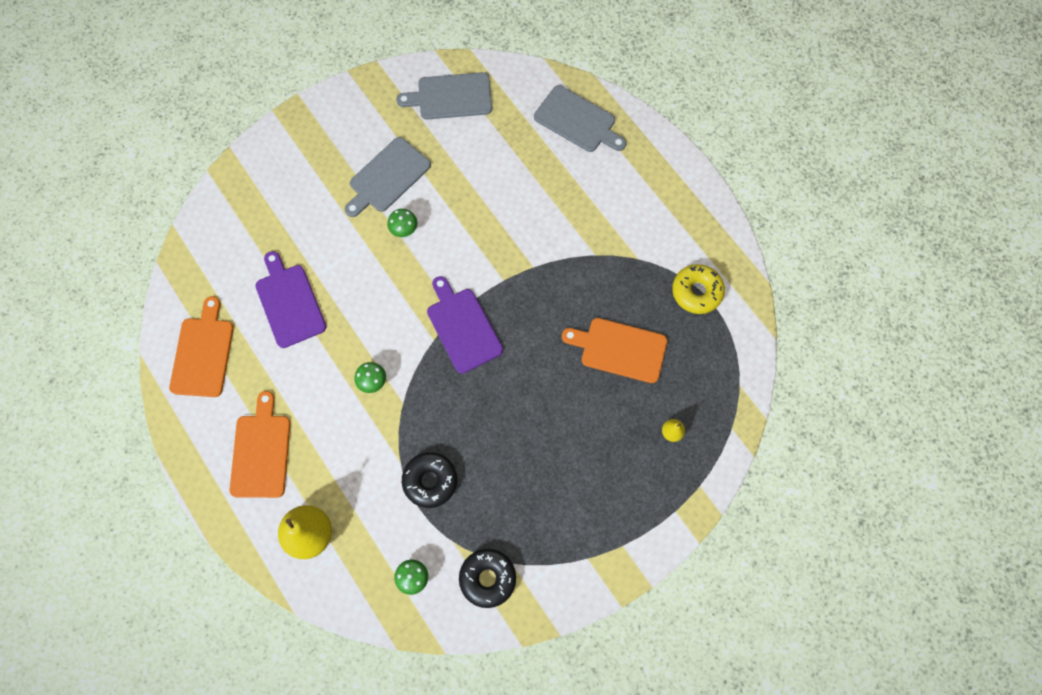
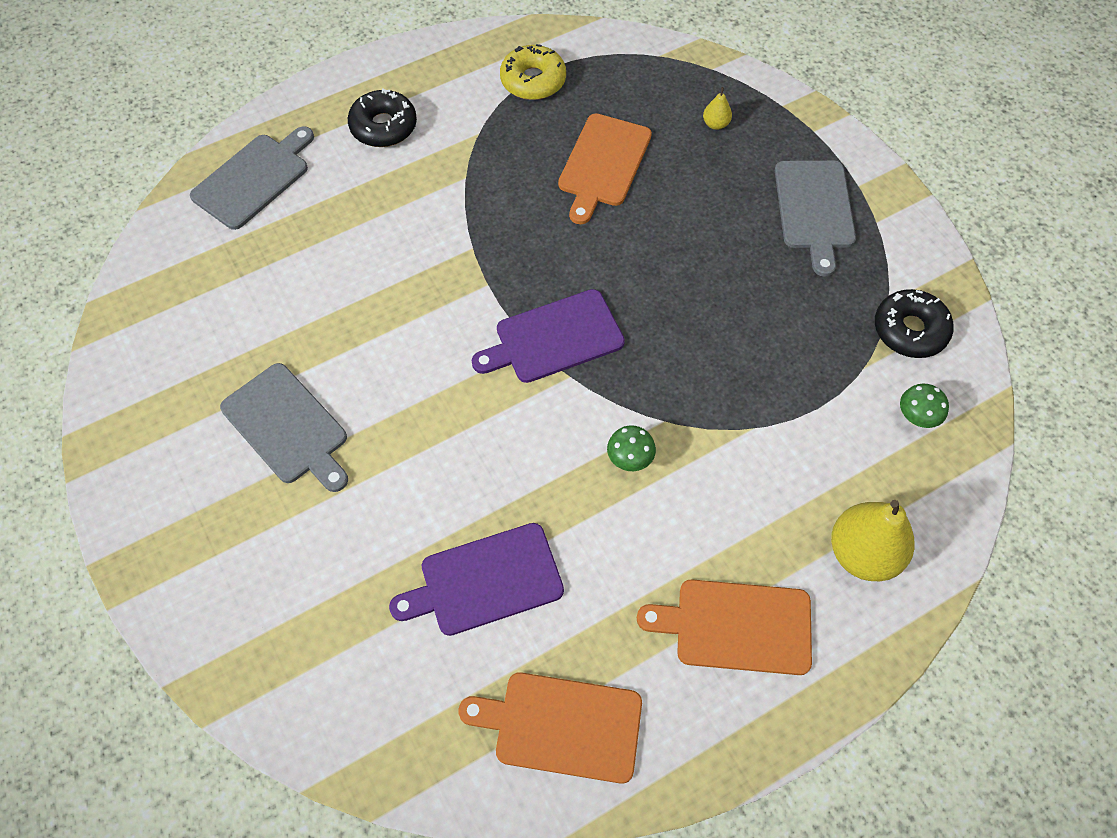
camera: 85 degrees left, 10 degrees down
(404, 230) = (385, 407): green mushroom -> none
(430, 481) = (780, 391): black donut -> black donut (383, 126)
(451, 96) = (166, 332): grey cutting board -> grey cutting board (814, 209)

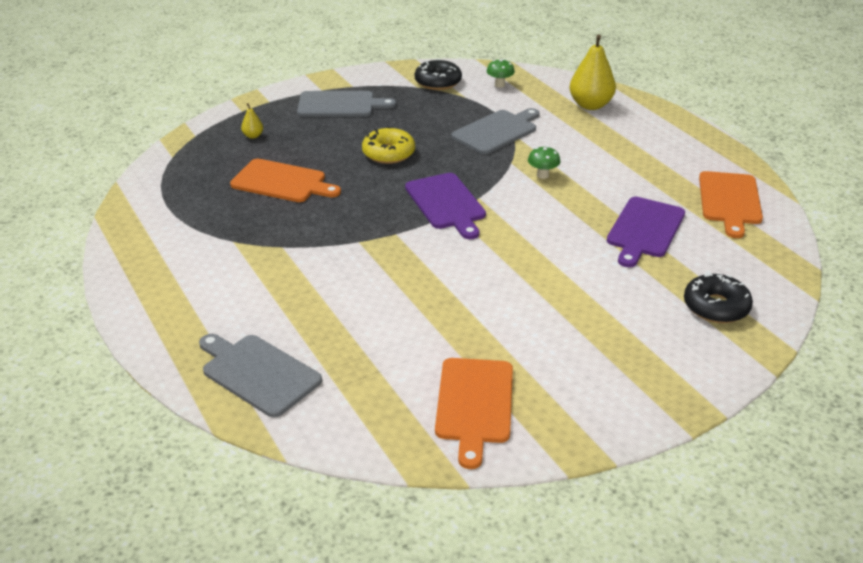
camera: 90 degrees left, 25 degrees down
(287, 427) = (538, 328): grey cutting board -> grey cutting board (497, 131)
(383, 126) = (210, 294): black donut -> black donut (716, 307)
(485, 581) = (644, 230): purple cutting board -> purple cutting board turned 45 degrees clockwise
(533, 81) = (179, 214): yellow donut -> yellow donut (388, 153)
(736, 626) = (646, 144): orange cutting board -> orange cutting board (474, 404)

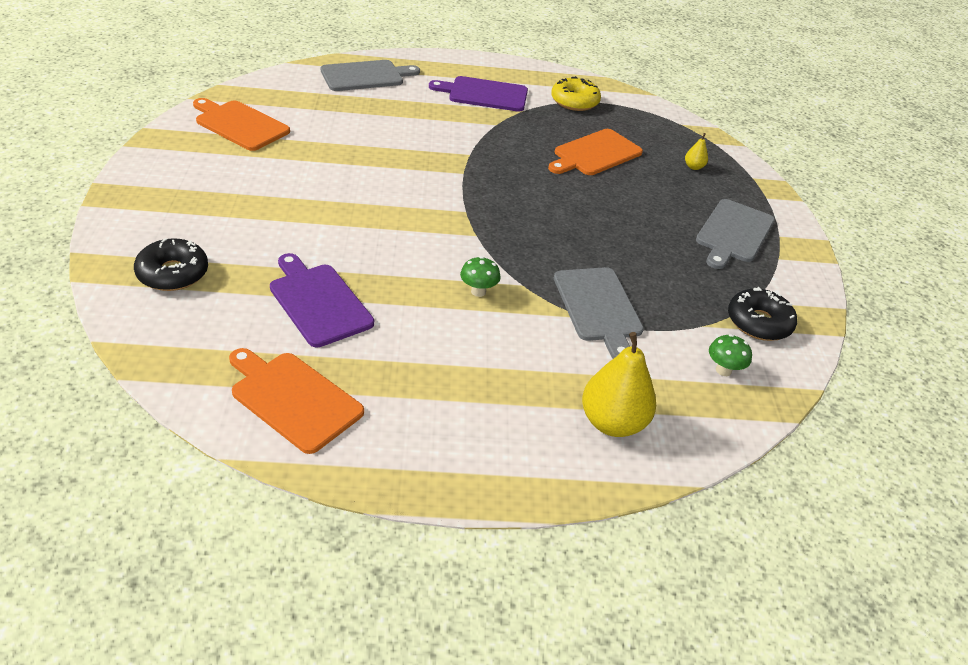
camera: 115 degrees right, 5 degrees up
(388, 153) = (604, 221): yellow donut -> yellow donut (574, 101)
(446, 204) = (483, 214): purple cutting board -> purple cutting board (484, 94)

